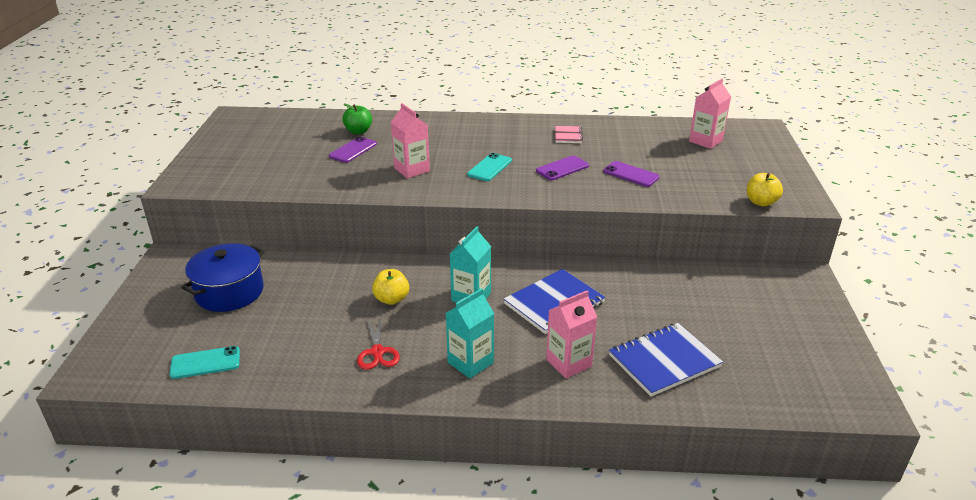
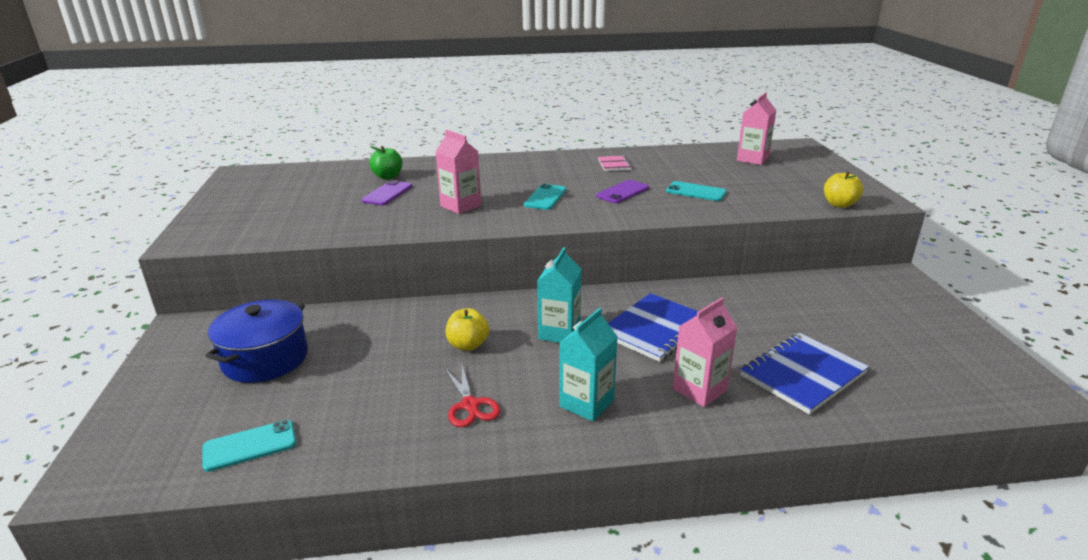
camera: 10 degrees left, 5 degrees down
(631, 174) = (696, 192): purple phone -> turquoise phone

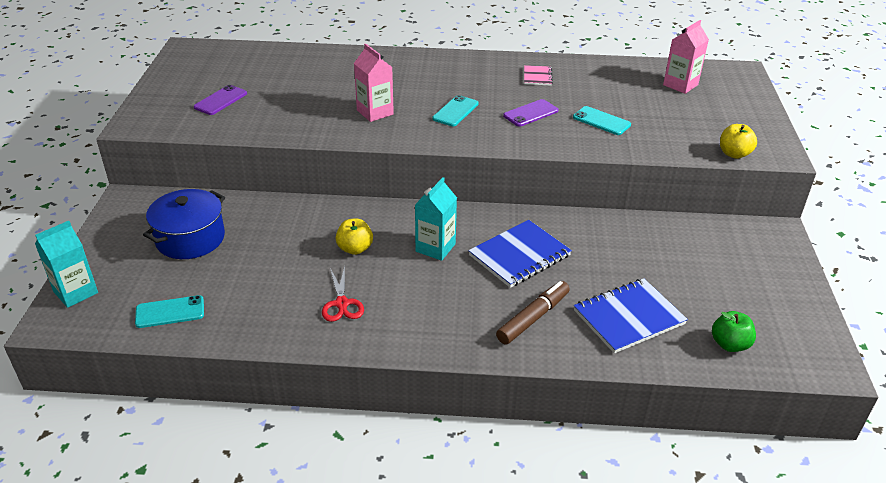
camera: 10 degrees right, 10 degrees up
(387, 193) = (313, 89): purple phone -> purple phone (220, 100)
(388, 177) = (318, 68): green apple -> green apple (729, 344)
(586, 403) = (435, 316): turquoise carton -> turquoise carton (75, 292)
(699, 389) = (533, 318): pink carton -> brown marker

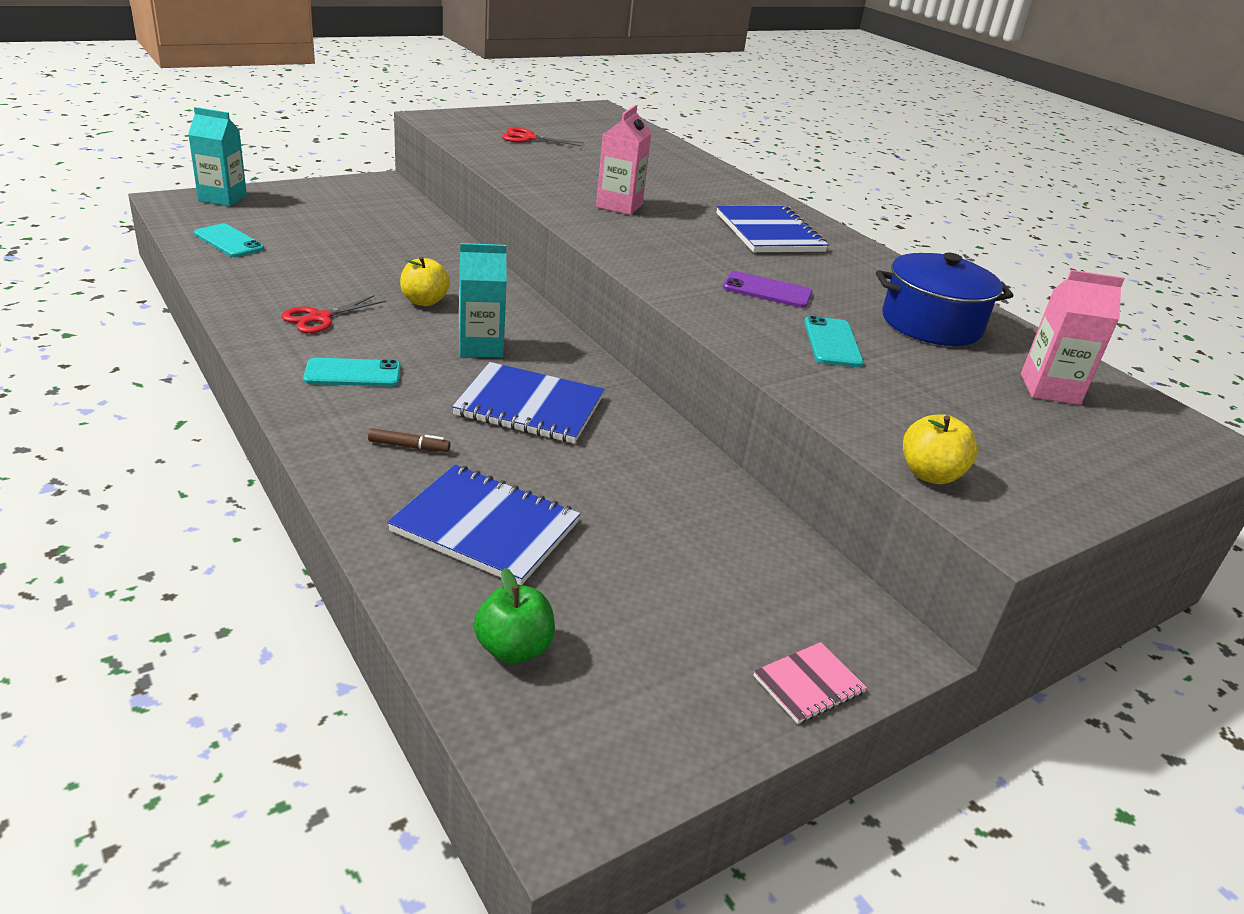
camera: 50 degrees right, 5 degrees down
(190, 238) = (350, 221): blue pot -> blue pot (931, 324)
(220, 100) = (528, 138): purple phone -> red scissors
(455, 111) = (693, 246): turquoise phone -> turquoise phone (353, 373)
(457, 78) = (769, 233): none -> blue notebook
(533, 318) = (409, 446): brown marker -> brown marker, size x0.52
(537, 77) = (864, 279): pink notebook -> pink notebook (808, 684)

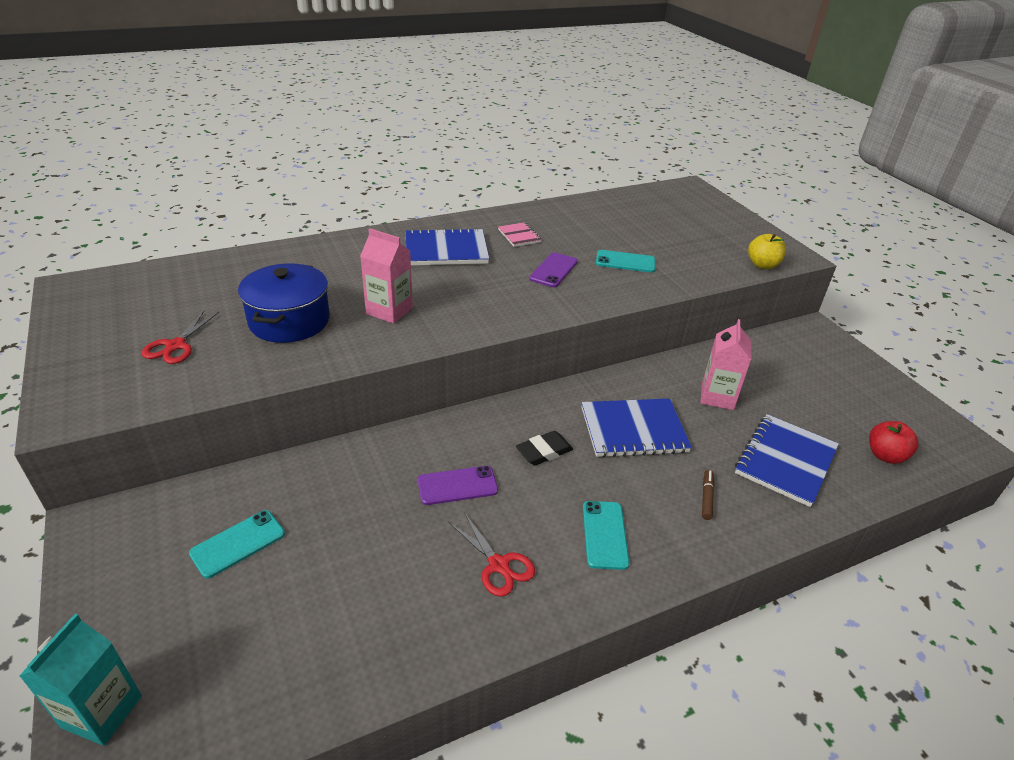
camera: 80 degrees left, 5 degrees up
(229, 241) = (280, 678): turquoise phone -> turquoise phone (238, 543)
(424, 301) = (457, 485): yellow apple -> purple phone
(480, 347) = (544, 451): turquoise carton -> black eraser
(514, 648) = (885, 455): green apple -> red apple
(530, 406) = (633, 430): blue notebook -> blue notebook turned 60 degrees clockwise
(808, 684) = (855, 360): pink notebook -> pink notebook (519, 236)
(931, 324) = (587, 224): blue pot -> blue pot (289, 321)
(1050, 389) = (656, 210): pink carton -> pink carton (717, 397)

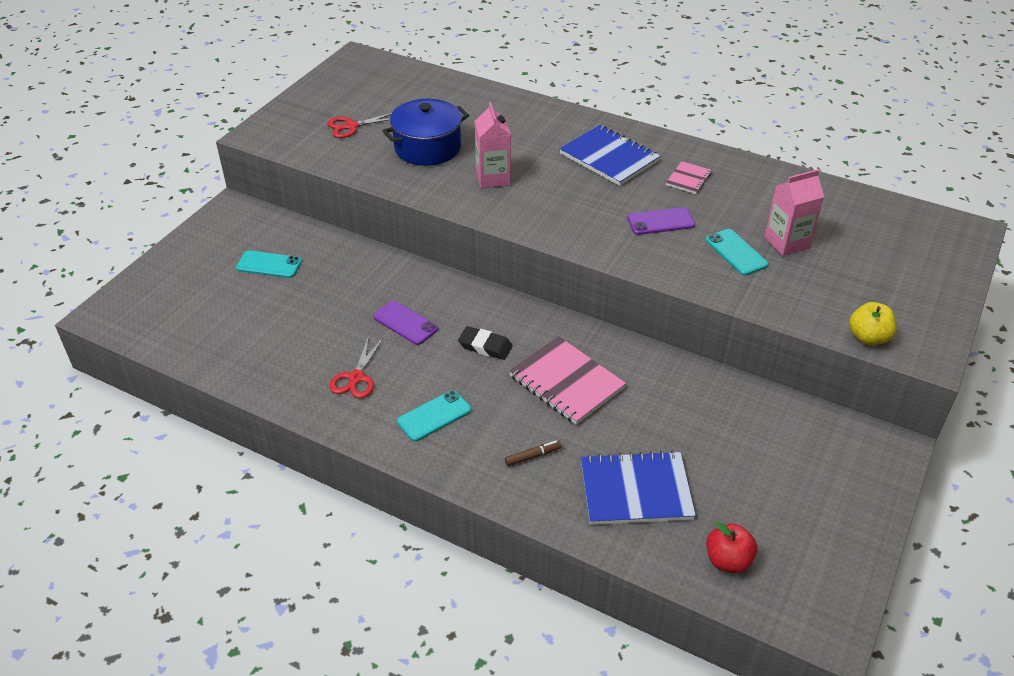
camera: 55 degrees right, 5 degrees up
(102, 711) = (137, 291): turquoise carton -> none
(633, 430) = (566, 382): blue notebook -> pink notebook
(717, 397) = (675, 415): pink carton -> pink carton (787, 243)

